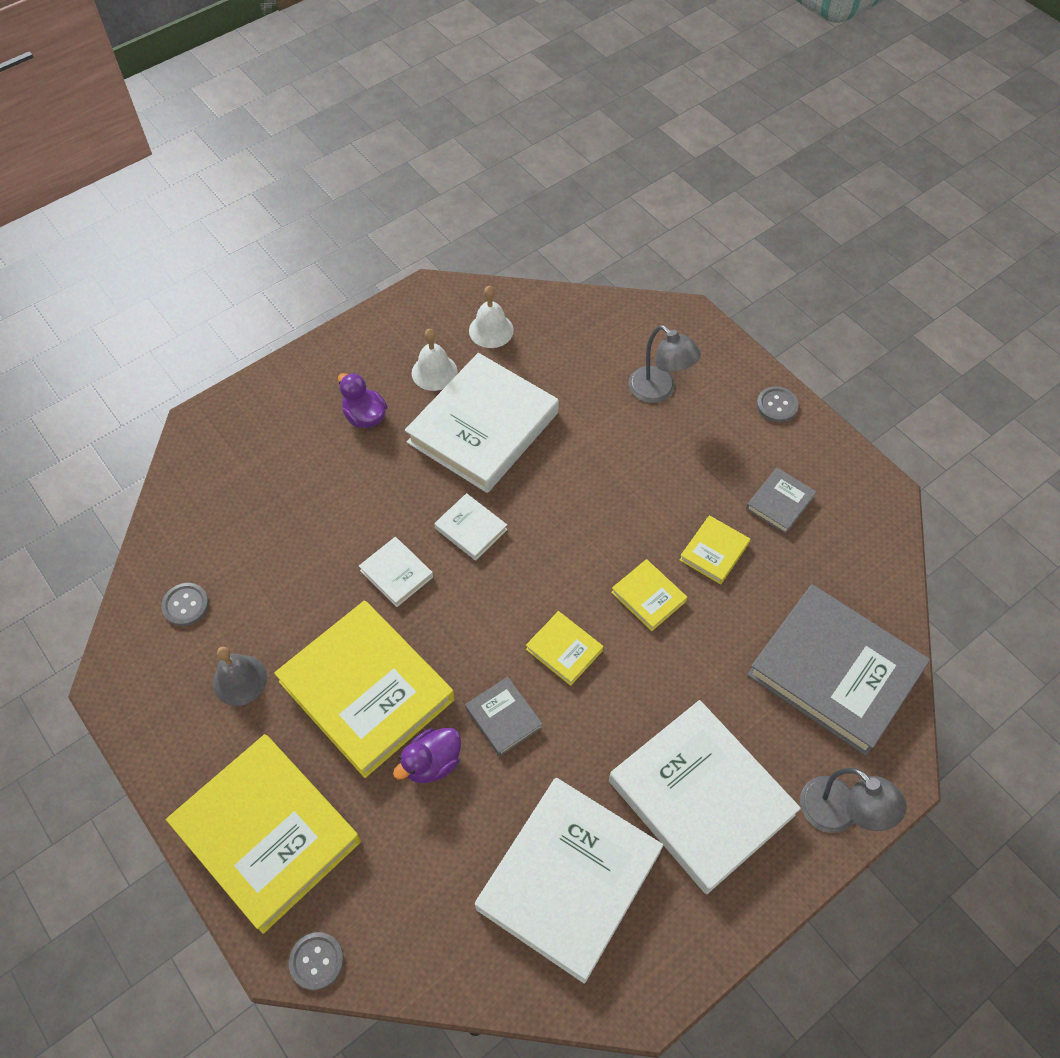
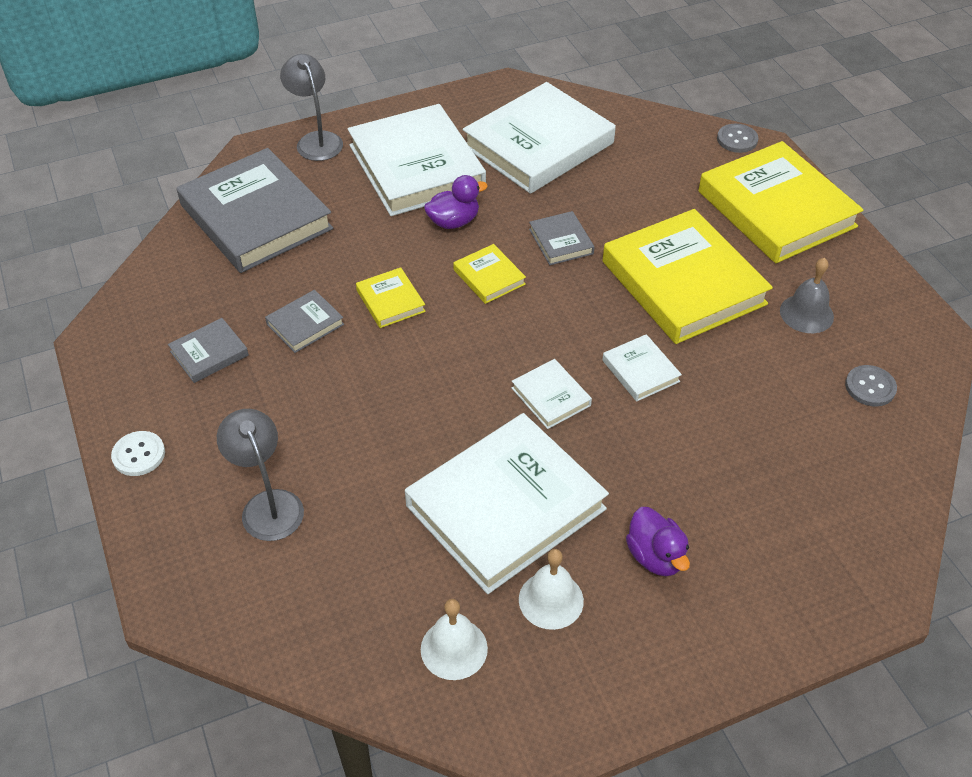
camera: 165 degrees left, 10 degrees down
(432, 763) = (631, 225): purple duck -> purple duck (454, 221)
(714, 552) = (305, 324): yellow book -> grey book
(777, 405) = (139, 455): grey button -> white button

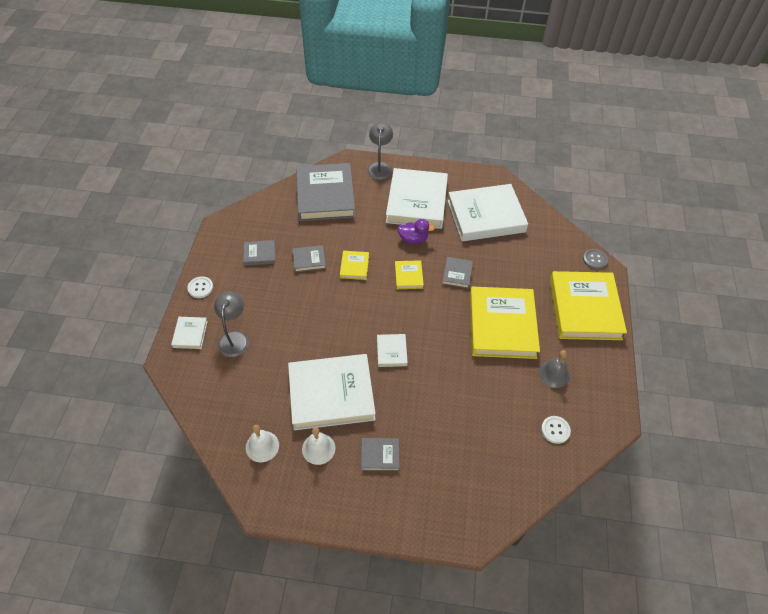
camera: 30 degrees right, 5 degrees up
(640, 371) = (444, 361): white book -> white book (190, 334)
(655, 556) = (380, 455): purple duck -> grey book
(870, 387) = (555, 430): grey button -> white button

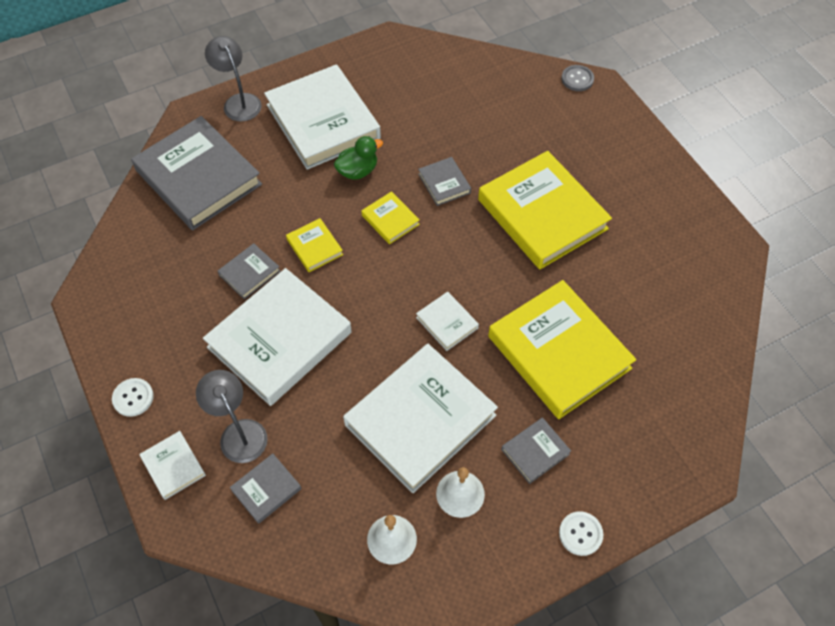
camera: 35 degrees left, 5 degrees up
(259, 254) = (177, 305): grey book -> grey book (266, 489)
(413, 239) = (358, 171): purple duck -> green duck
(486, 216) = (419, 94): white book -> white book (280, 340)
(553, 374) = (638, 235): grey bell -> none
(555, 430) = (688, 296): white button -> white button (580, 534)
(584, 309) = (611, 142): yellow book -> yellow book (559, 352)

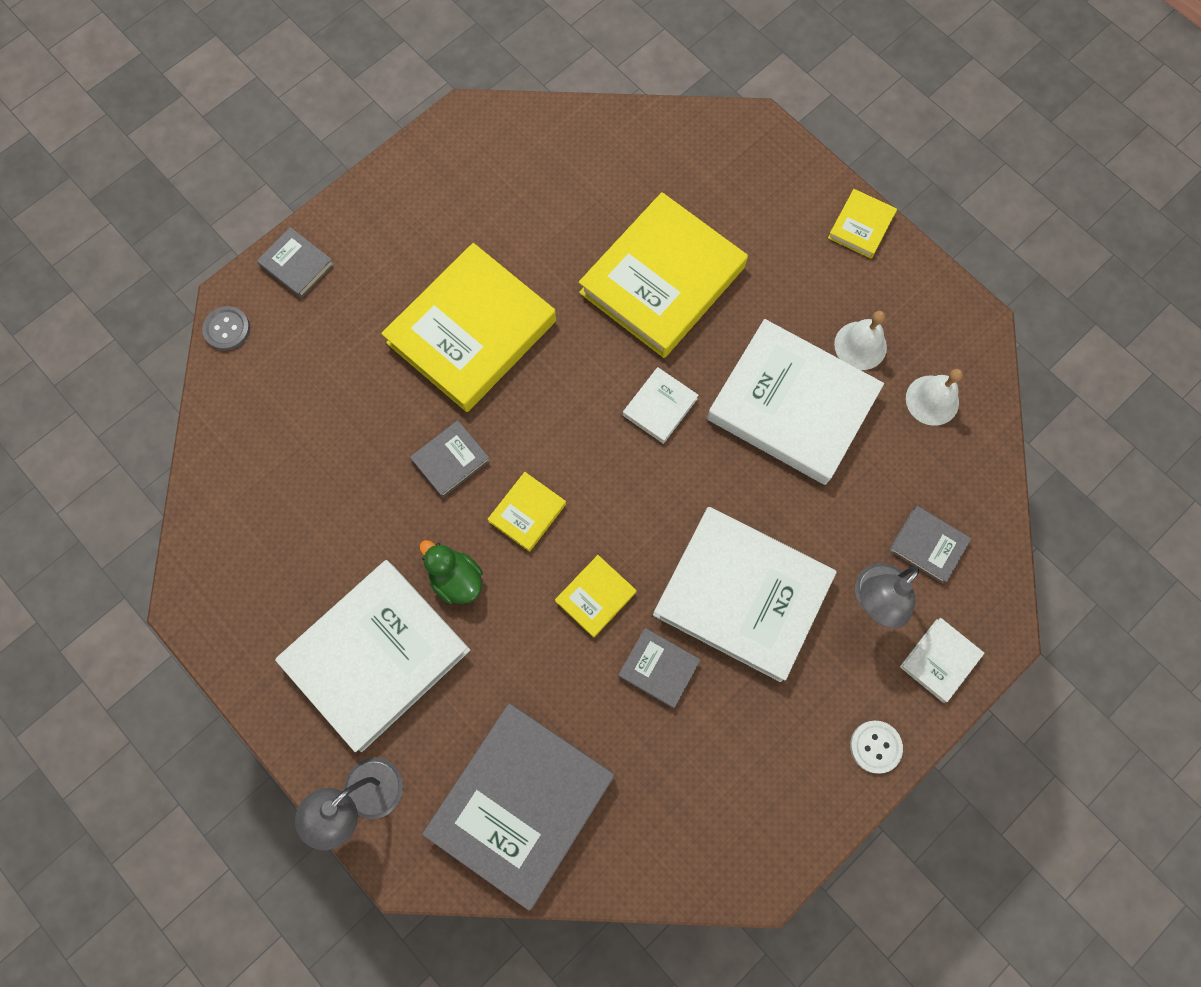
camera: 105 degrees left, 15 degrees up
(535, 451) = (789, 282): grey book -> grey book (297, 265)
(580, 534) = (861, 226): white button -> yellow book

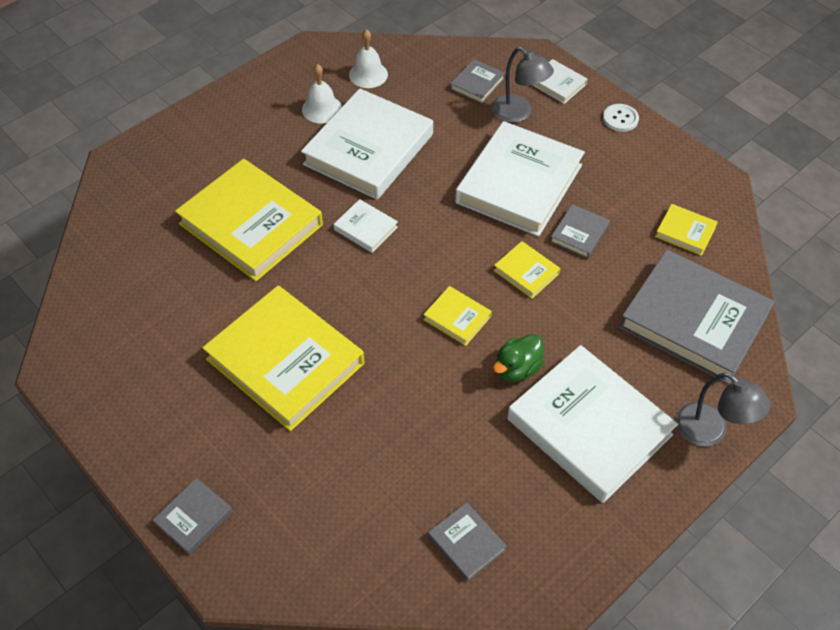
camera: 90 degrees left, 20 degrees down
(227, 329) = (260, 583): grey button -> none
(451, 460) = (409, 375): grey book -> grey book (466, 543)
(861, 226) = (221, 103): yellow book -> yellow book (685, 232)

